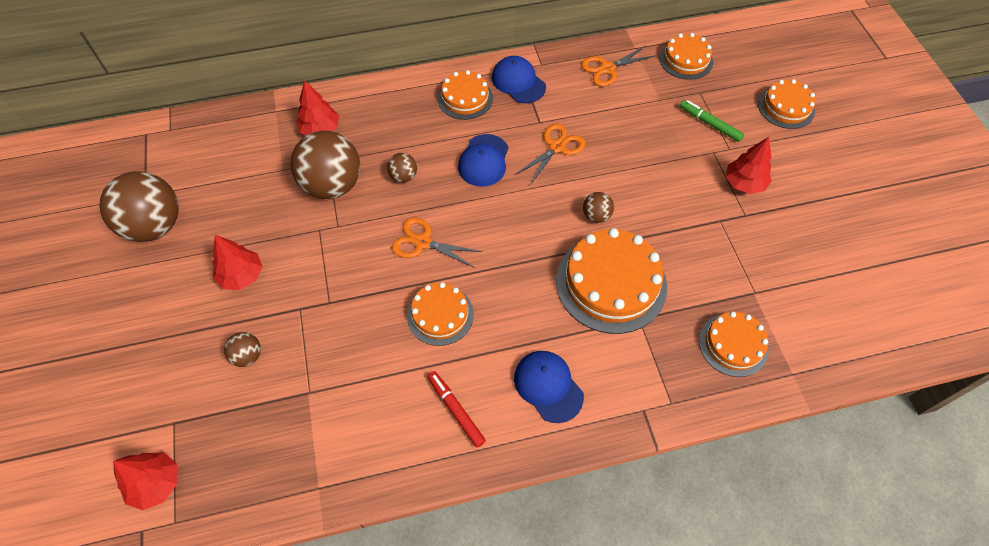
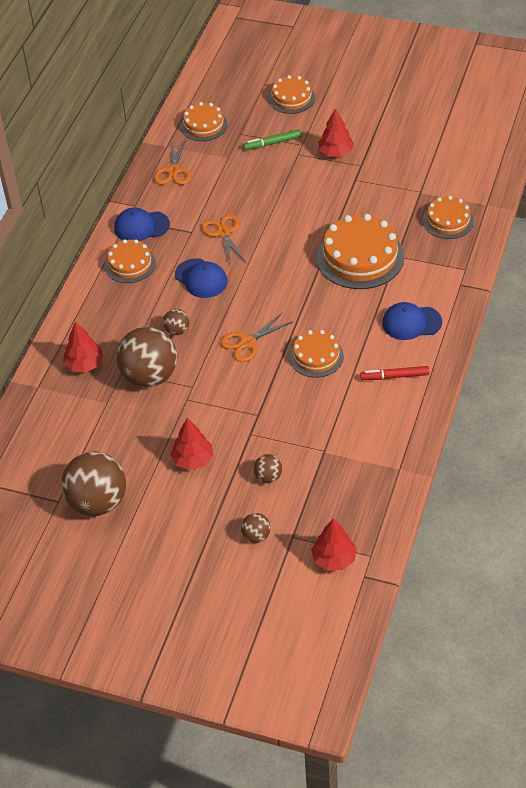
camera: 55 degrees left, 10 degrees down
(596, 216) = (301, 239): brown ball -> brown ball (256, 536)

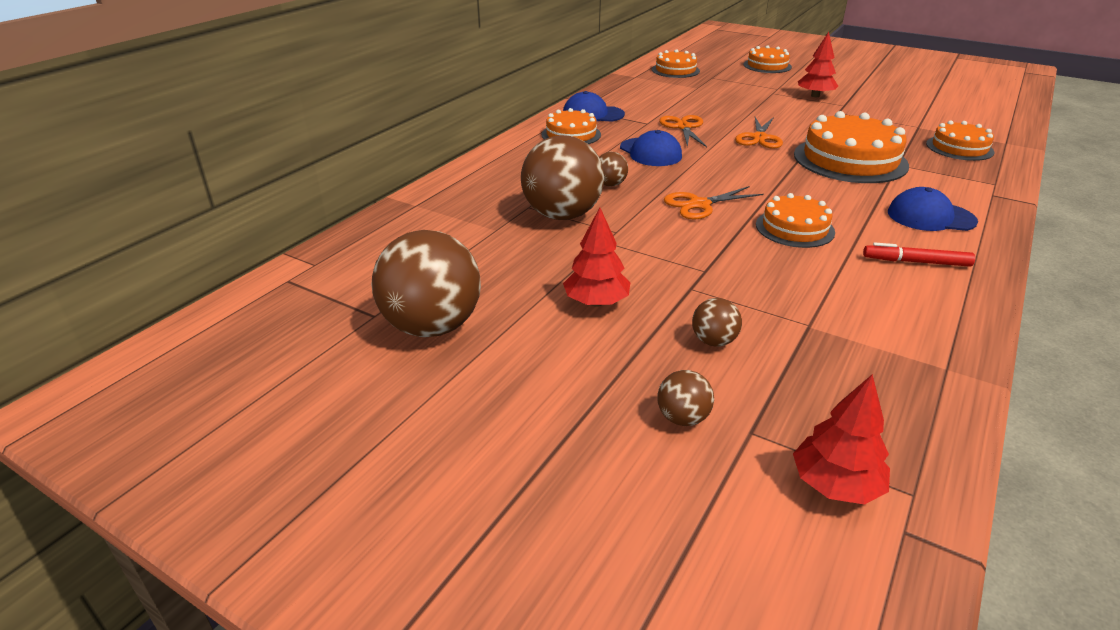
camera: 10 degrees right, 15 degrees down
(84, 364) = (483, 195): red tree -> none
(173, 171) = (638, 89): orange scissors -> orange scissors (759, 138)
(272, 143) = (745, 85): green marker -> none

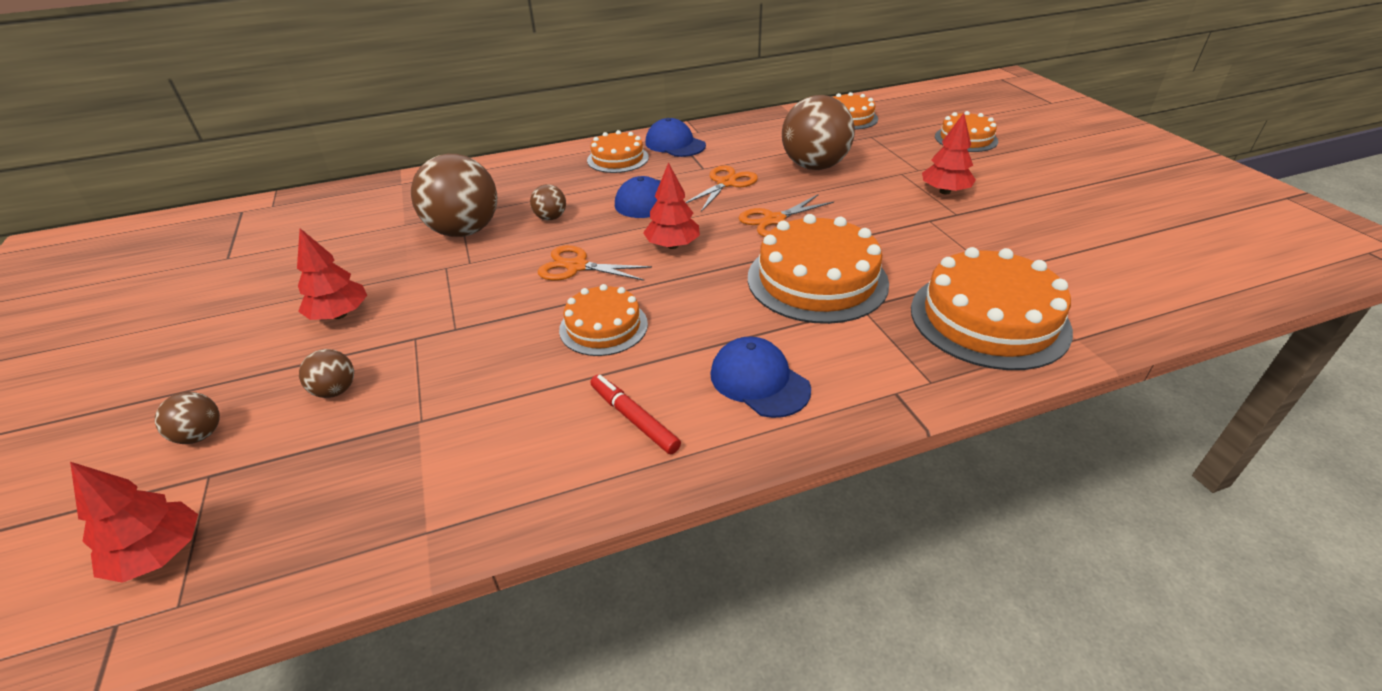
camera: 40 degrees right, 5 degrees up
(432, 326) = (233, 282): brown ball -> brown ball (814, 166)
(732, 171) = (672, 245): none -> red tree
(959, 148) = (989, 319): orange cake -> orange cake, size x1.70

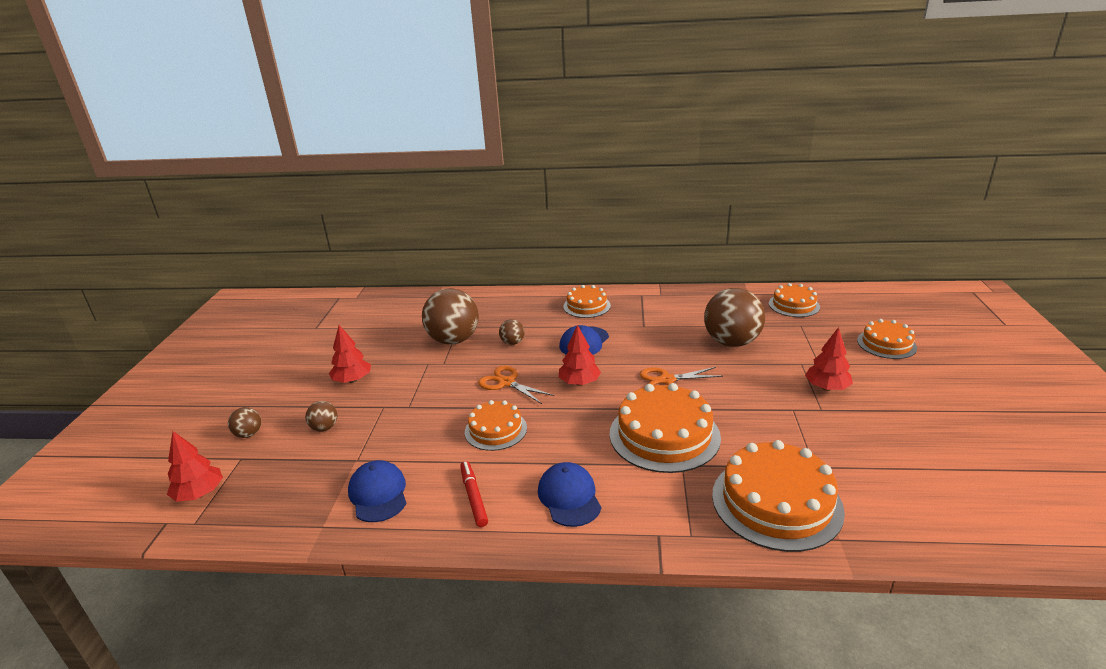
camera: 25 degrees right, 10 degrees down
(675, 144) = (636, 302): blue cap -> blue cap (378, 494)
(726, 183) = (652, 342): orange scissors -> none

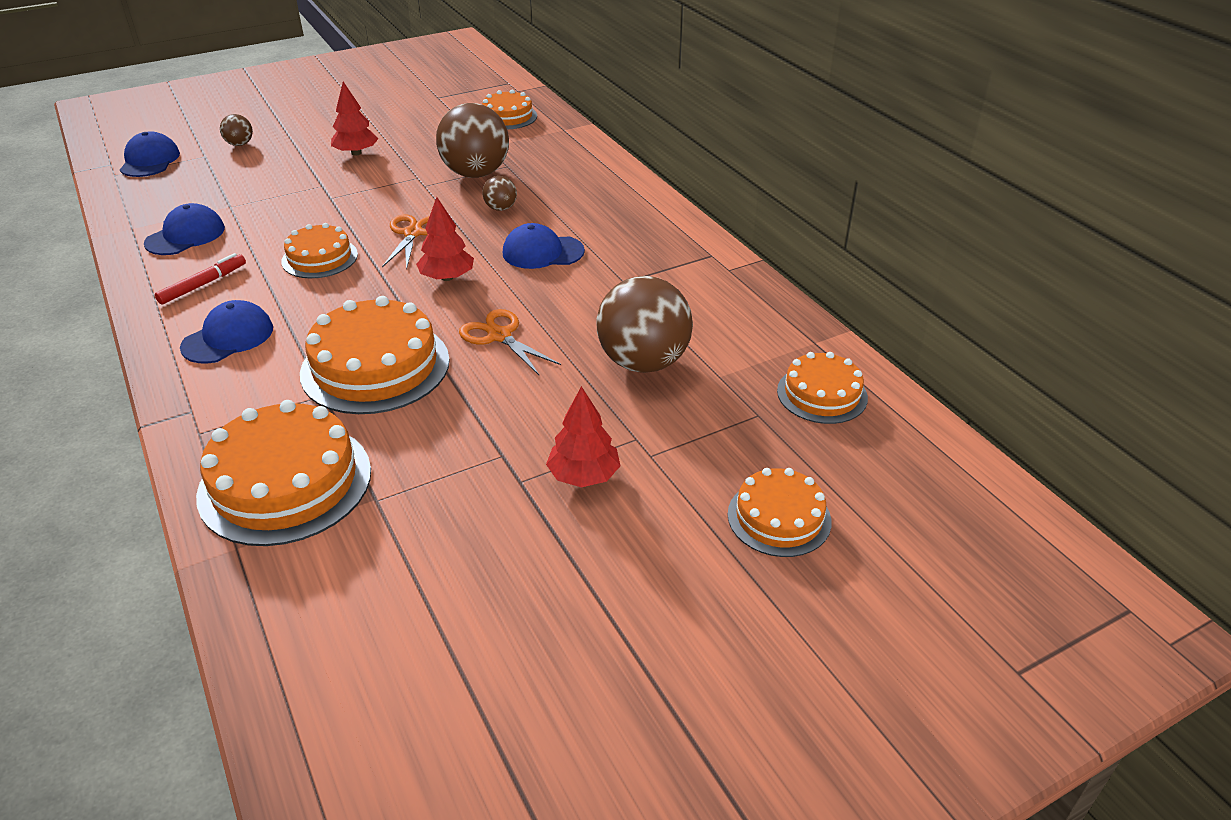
camera: 55 degrees right, 10 degrees up
(199, 494) = (150, 161): red tree -> blue cap
(324, 428) = (269, 172): brown ball -> none
(586, 306) = (637, 226): orange cake -> orange cake (507, 116)

